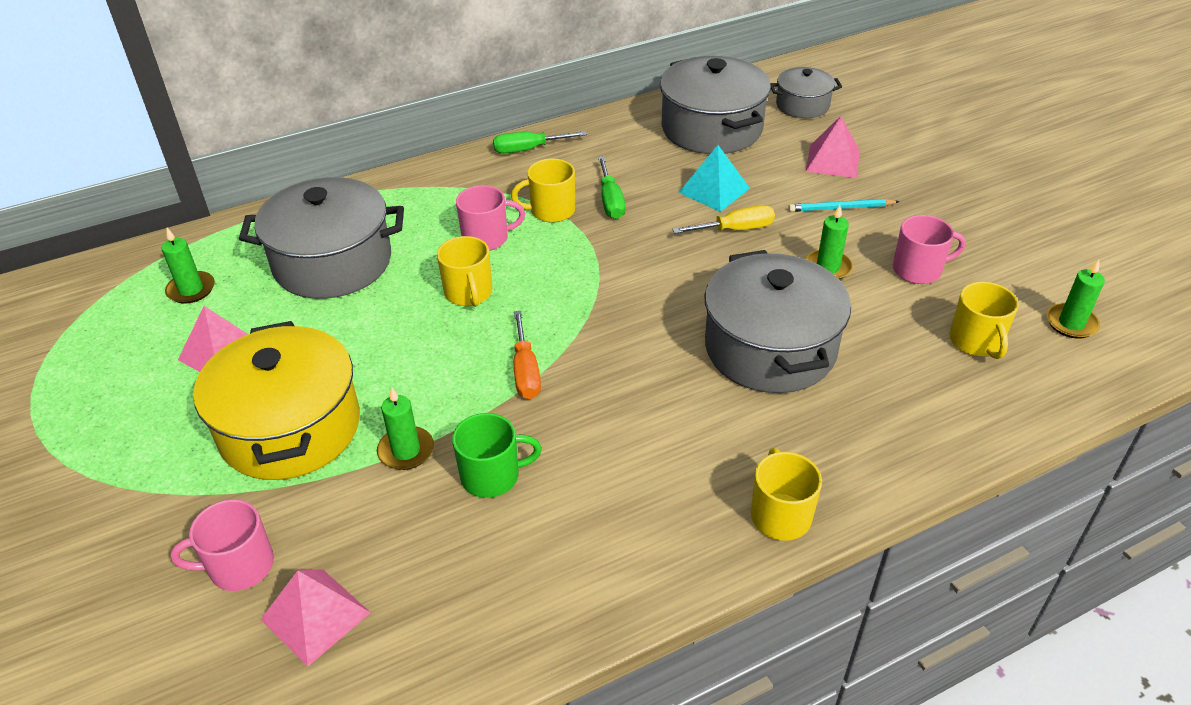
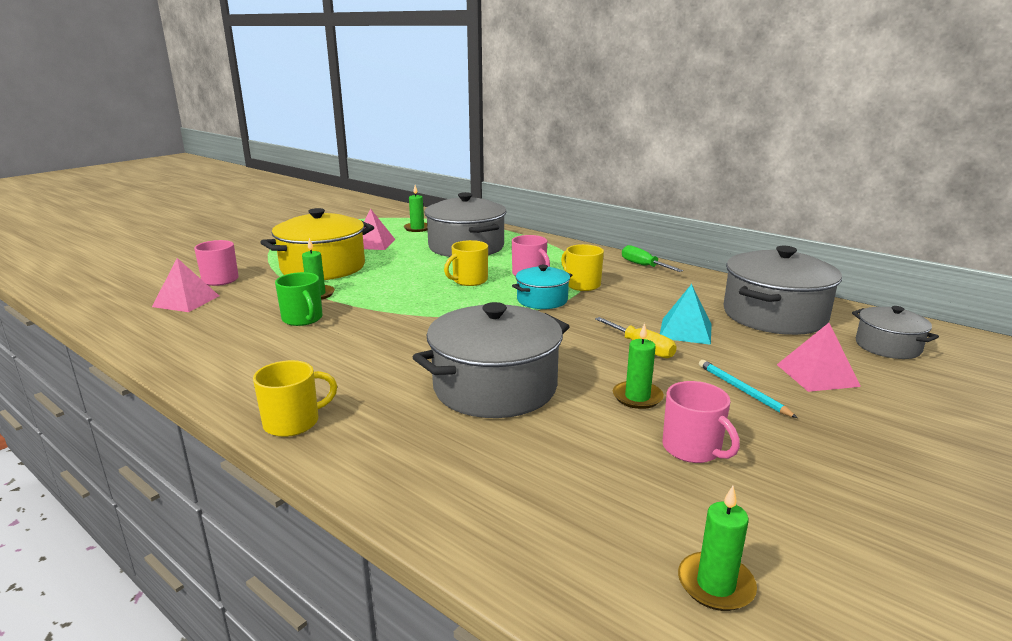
camera: 65 degrees right, 20 degrees down
(525, 371) = (405, 309): orange screwdriver -> none
(575, 253) = (542, 300): none -> turquoise pot
(610, 201) = (618, 299): green screwdriver -> none
(976, 341) = (604, 503): yellow mug -> none

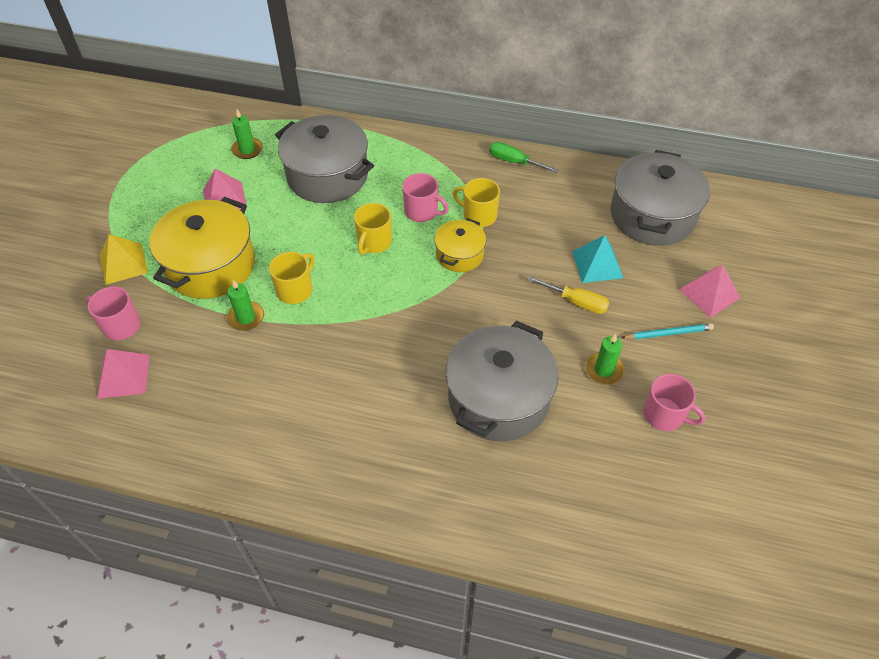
camera: 25 degrees left, 30 degrees up
(262, 256) = (123, 263): none -> yellow pyramid
(293, 422) = (380, 502): yellow mug -> yellow mug (295, 290)
(303, 319) = (268, 363): green mug -> none
(542, 300) = (459, 255): turquoise pot -> yellow pot
(715, 584) = (725, 531): green candle -> none
(742, 390) = (668, 333): turquoise pencil -> turquoise pencil turned 135 degrees clockwise
(887, 346) = (743, 235): grey pot -> none

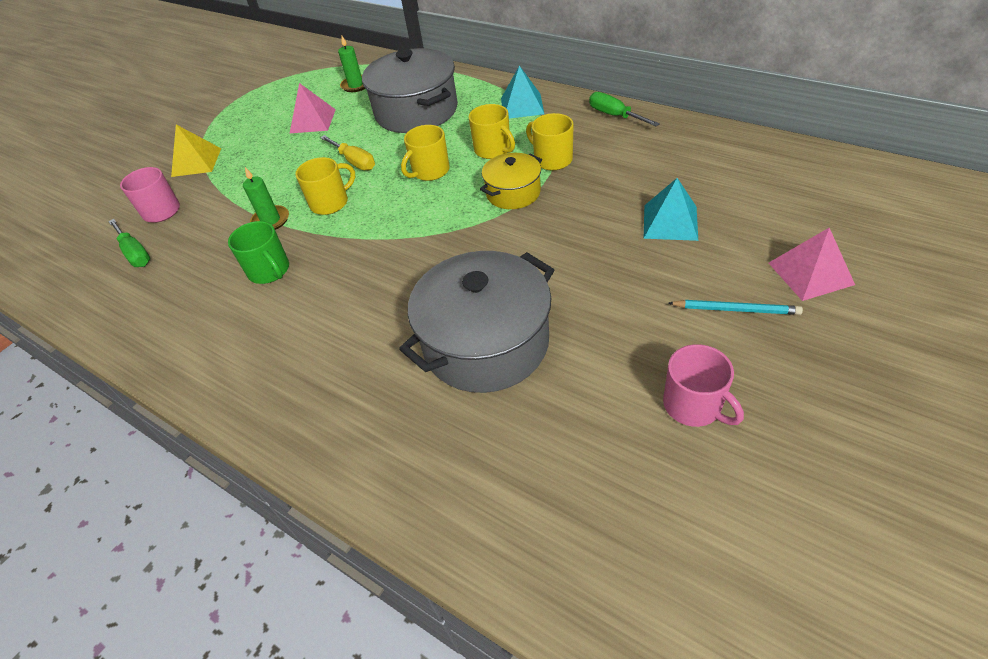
camera: 25 degrees right, 5 degrees down
(123, 376) = (135, 253): pink pyramid -> green screwdriver
(211, 265) = (267, 172): yellow pot -> none
(275, 369) = (269, 271): none -> green mug
(422, 211) = (493, 150): pink mug -> yellow mug
(427, 159) = (522, 106): none -> turquoise pyramid
(576, 302) = (627, 257): yellow screwdriver -> yellow screwdriver (354, 161)
(604, 370) = (631, 336): green candle -> none
(652, 216) = (761, 181): grey pot -> none

